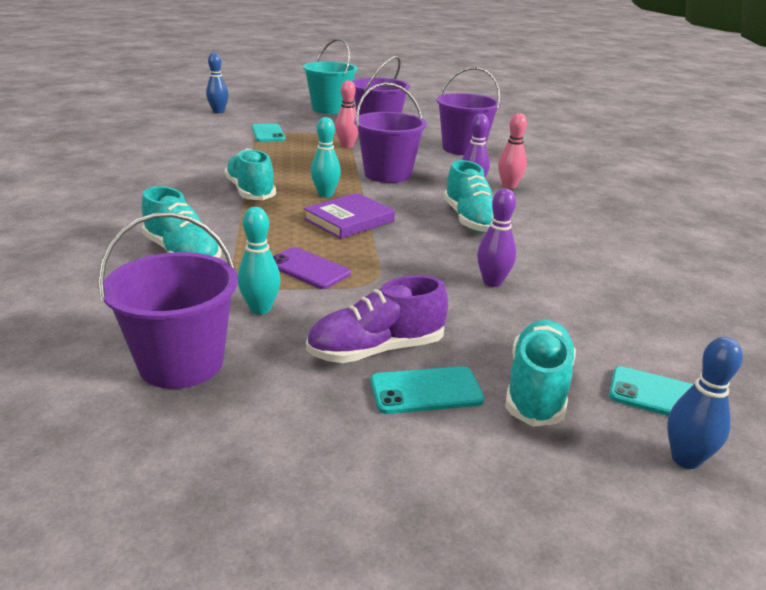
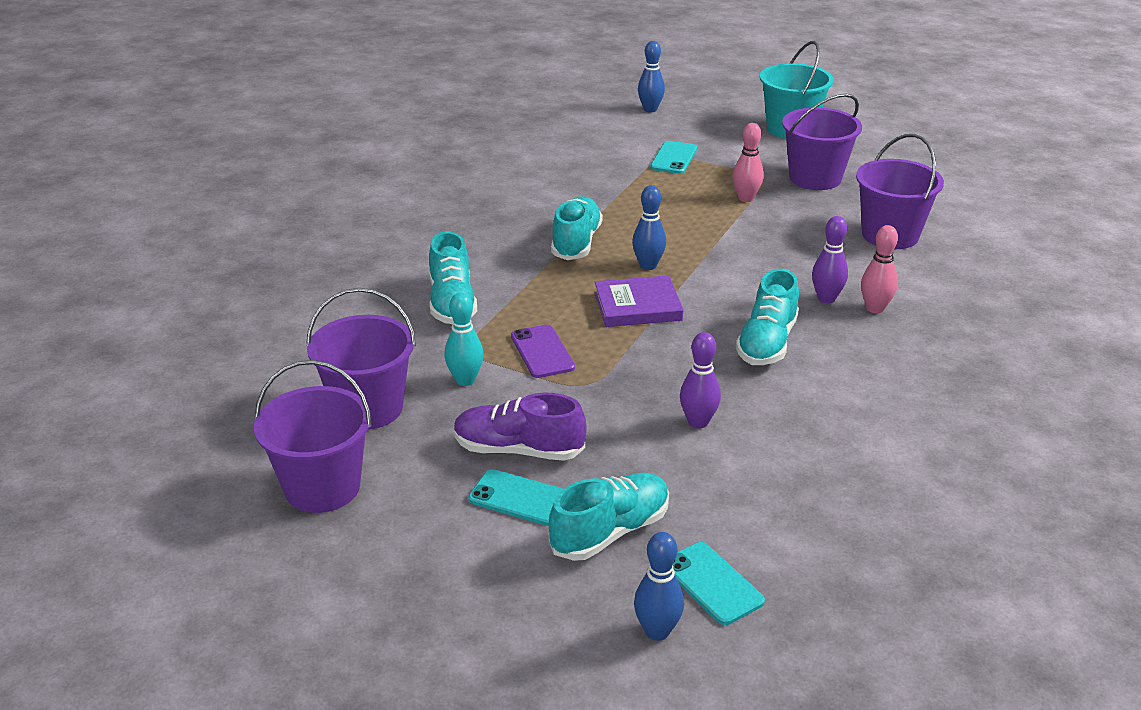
camera: 35 degrees right, 5 degrees up
(325, 194) = (648, 265): turquoise bowling pin -> blue bowling pin
(387, 174) = (746, 254): purple bucket -> purple bucket (322, 487)

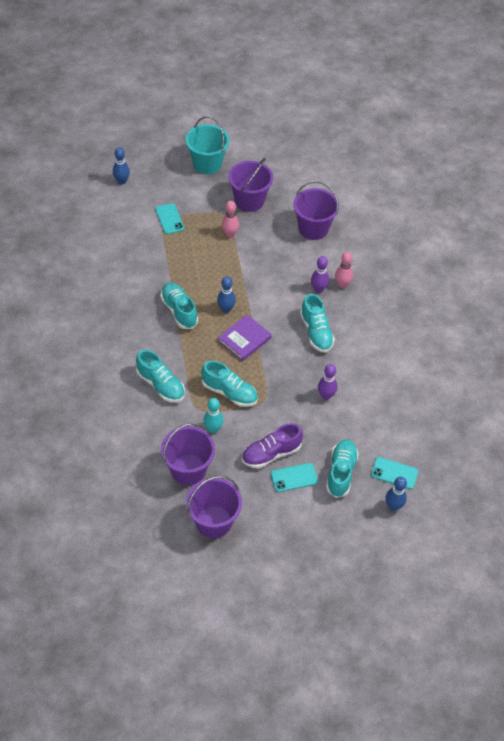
camera: 40 degrees left, 20 degrees up
(542, 352) = (229, 392): purple phone -> turquoise shoe

